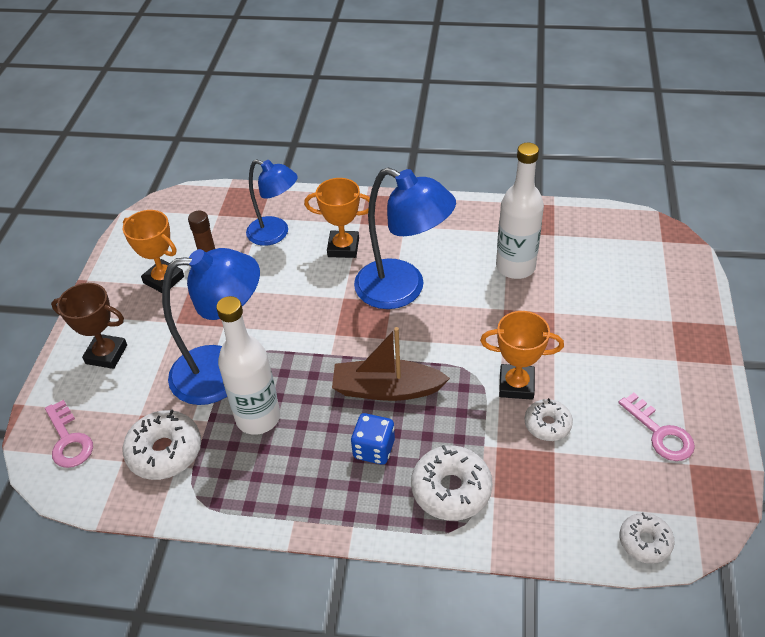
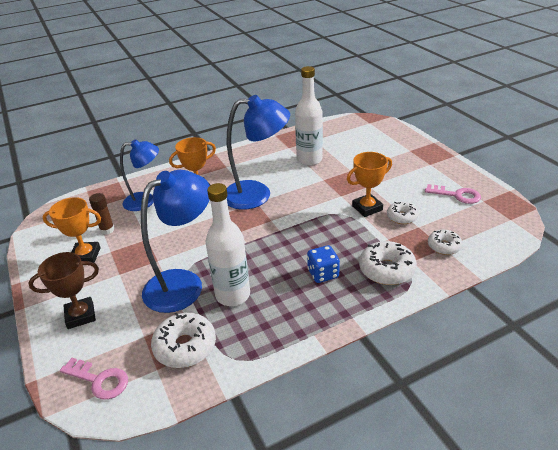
camera: 35 degrees left, 10 degrees down
(386, 389) = (299, 243): brown boat -> none
(645, 542) = (502, 241): white donut -> white donut (444, 246)

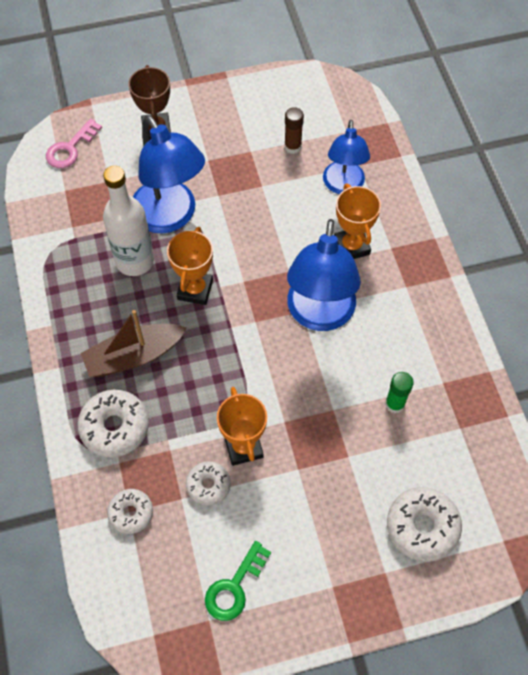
camera: 100 degrees right, 25 degrees up
(86, 255) = (250, 129): orange trophy -> orange trophy (195, 290)
(185, 346) = (81, 213): white donut -> white donut (422, 527)
(309, 160) = (395, 404): white bottle -> green glue stick
(323, 274) = (134, 356): blue dice -> brown boat
(456, 195) = (234, 587): pink key -> green key

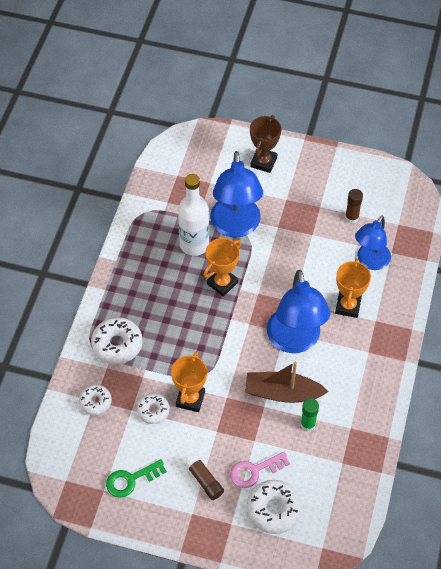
camera: 30 degrees right, 5 degrees down
(70, 148) = (198, 148): pink key -> pink key (255, 471)
(134, 356) = (156, 306): brown boat -> brown boat (282, 393)
(319, 315) = (295, 341): blue lamp -> blue lamp turned 45 degrees counterclockwise
(322, 537) = (204, 481): none -> brown glue stick

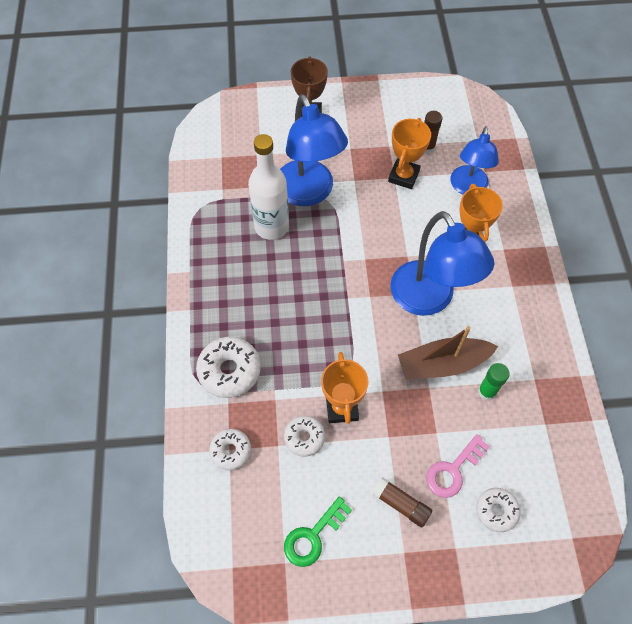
camera: 20 degrees left, 5 degrees up
(222, 283) = (321, 260): orange trophy -> orange trophy (403, 176)
(274, 509) = (496, 511): white donut -> white donut, size x0.62

